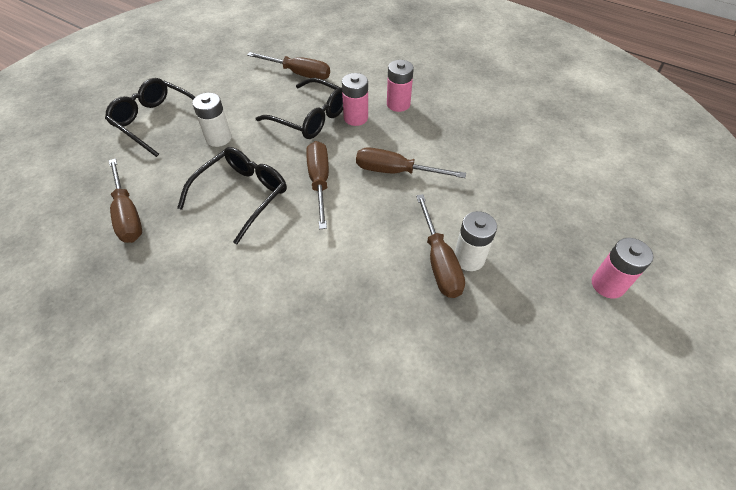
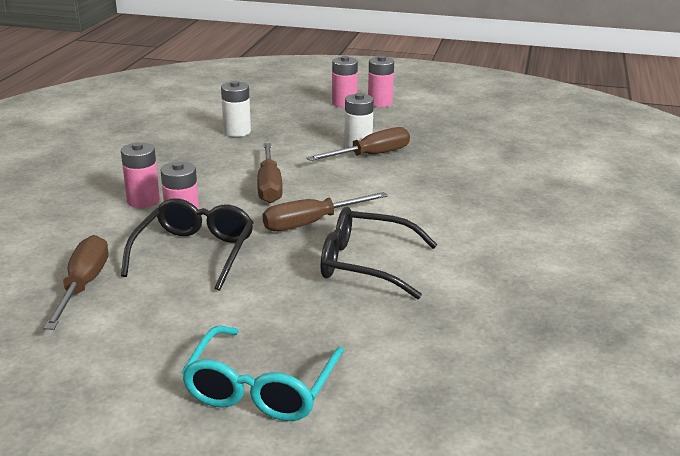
camera: 110 degrees left, 25 degrees down
(128, 214) = (457, 335): brown screwdriver -> none
(156, 121) = (261, 389): black glasses -> turquoise glasses
(218, 138) = (272, 312): white battery -> white battery (237, 131)
(607, 325) = (380, 103): none -> pink battery

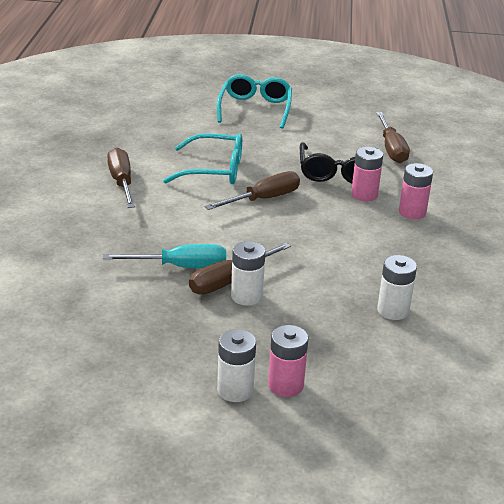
camera: 170 degrees right, 5 degrees up
(269, 186) = (315, 233): brown screwdriver -> brown screwdriver (121, 182)
(364, 264) = (215, 170): black glasses -> turquoise glasses
(380, 103) = (235, 390): pink battery -> white battery
(415, 167) = (181, 267): none -> turquoise screwdriver

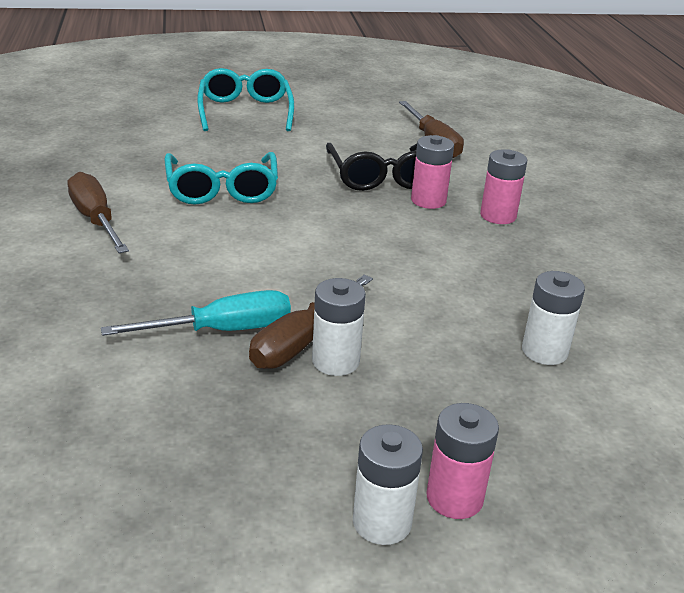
camera: 15 degrees left, 0 degrees up
(215, 170) = (222, 190): turquoise glasses -> turquoise glasses turned 90 degrees clockwise
(263, 199) = (302, 220): brown screwdriver -> none

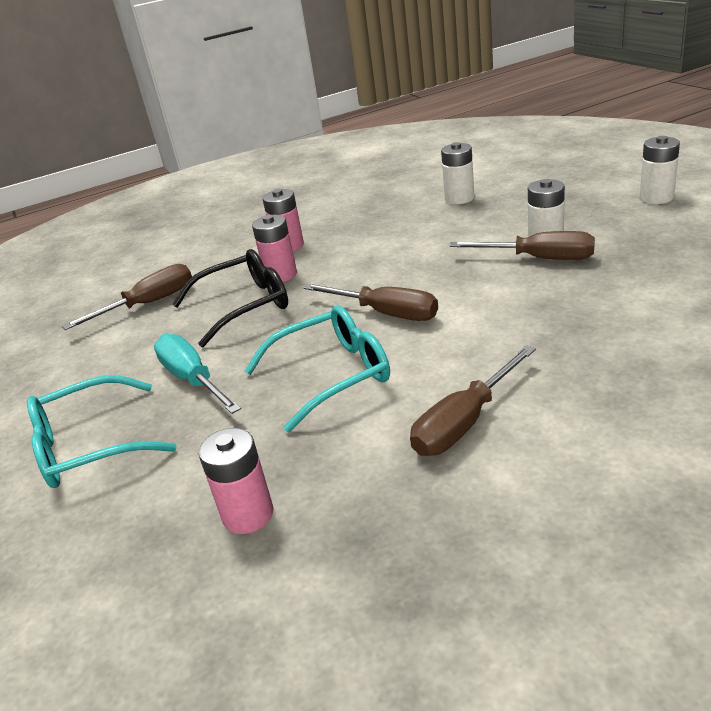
camera: 100 degrees left, 0 degrees up
(222, 330) = (563, 287): turquoise screwdriver -> turquoise screwdriver (192, 379)
(289, 230) = (386, 313): none -> brown screwdriver
(454, 498) = (614, 189): pink battery -> pink battery (248, 514)

